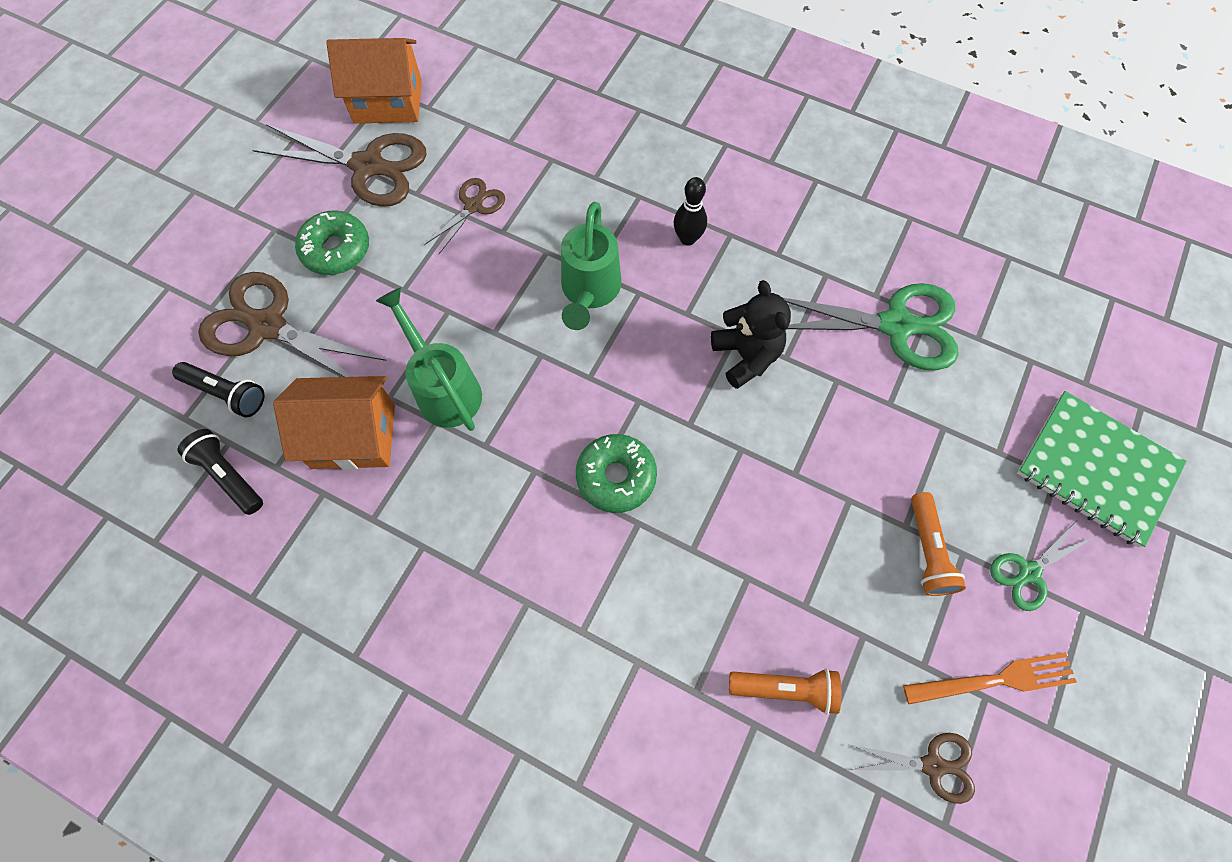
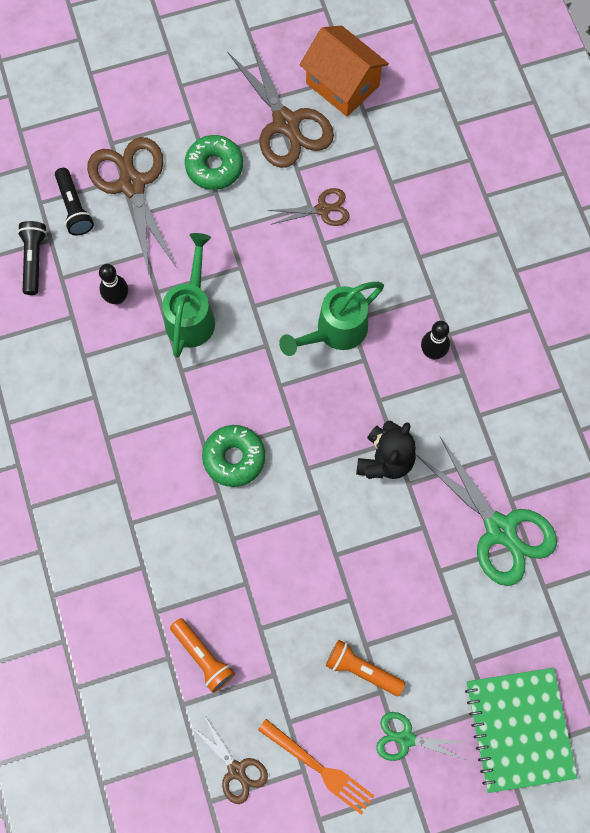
camera: 45 degrees right, 5 degrees up
(353, 436) = (117, 298): orange house -> black bowling pin
(927, 551) = (362, 670): orange flashlight -> orange flashlight turned 75 degrees clockwise

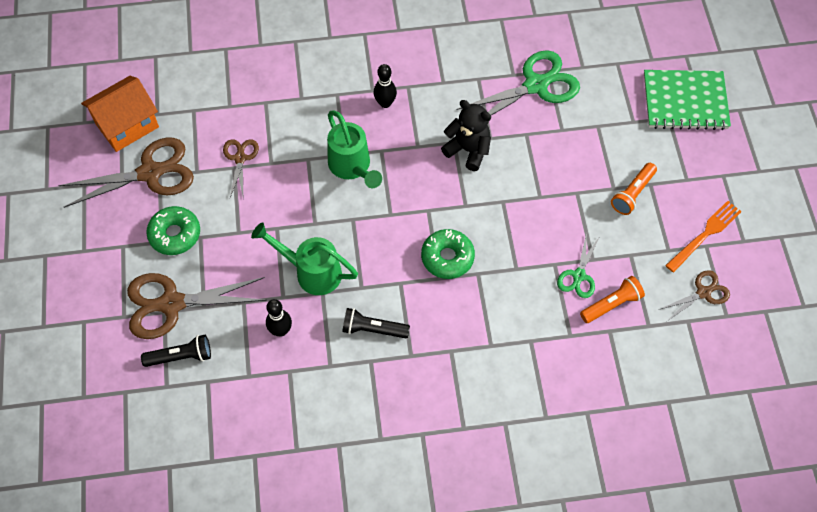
camera: 80 degrees left, 10 degrees down
(34, 260) = (224, 398): black flashlight -> black flashlight (373, 329)
(406, 739) = (687, 173): green scissors -> green scissors (579, 276)

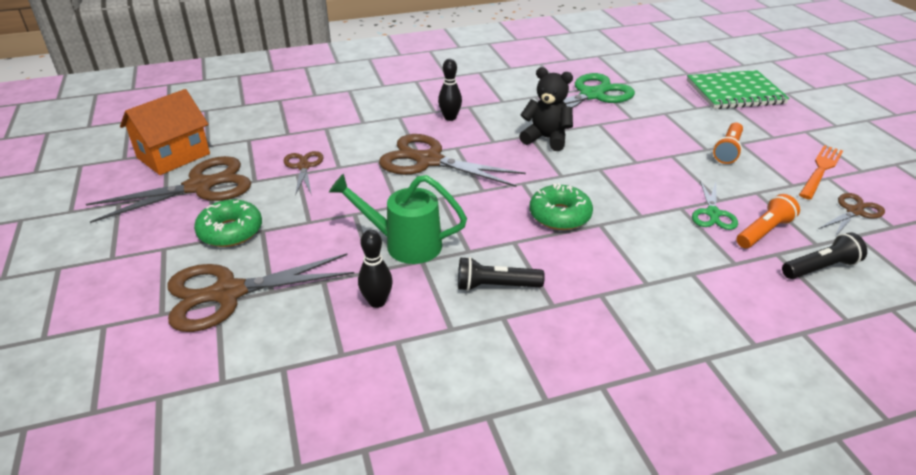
camera: 10 degrees left, 25 degrees down
(181, 356) = (242, 345): black flashlight -> black flashlight (820, 268)
(352, 167) = (429, 161): green watering can -> brown scissors

